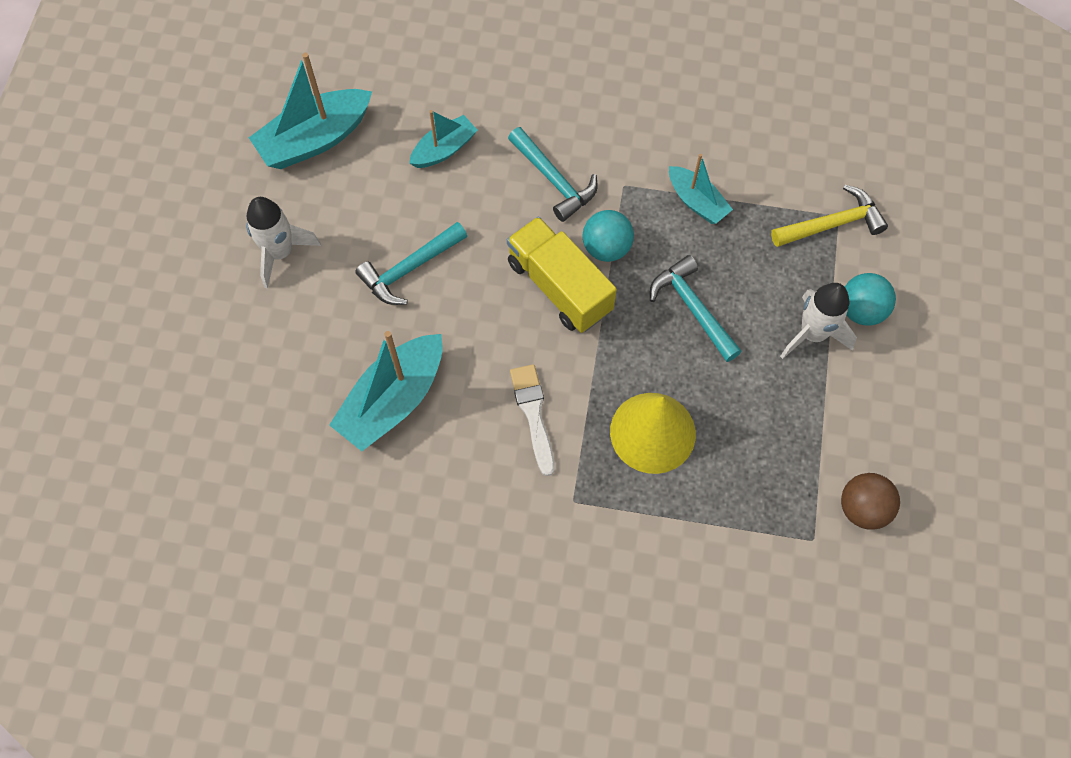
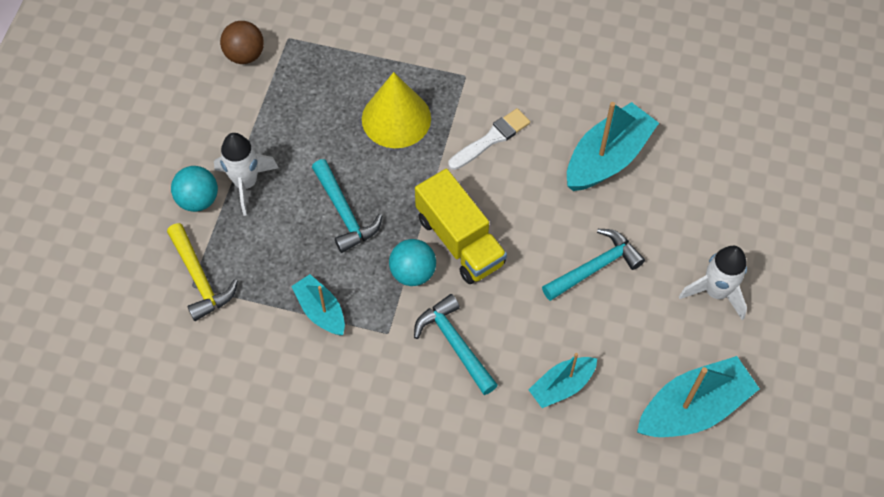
camera: 175 degrees left, 5 degrees down
(533, 414) = (491, 139): white brush -> white brush turned 120 degrees counterclockwise
(832, 224) = (199, 278): yellow hammer -> yellow hammer turned 105 degrees counterclockwise

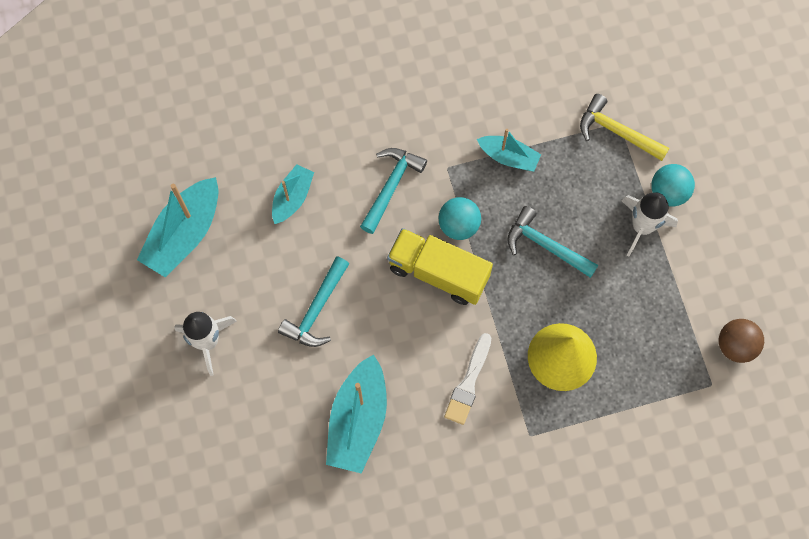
camera: 150 degrees right, 10 degrees up
(455, 344) = (391, 186): turquoise hammer -> turquoise hammer turned 90 degrees counterclockwise

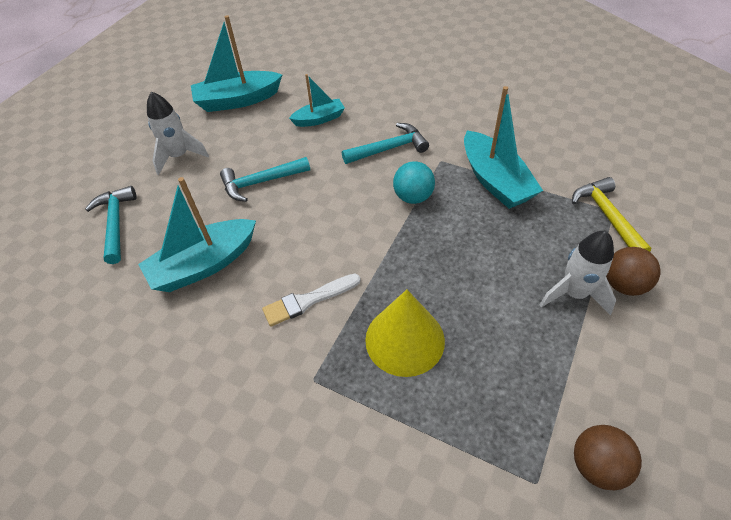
camera: 45 degrees right, 20 degrees down
(438, 273) = (366, 215): yellow truck -> none
(508, 157) = (495, 181): turquoise boat -> turquoise boat, size x1.69
(546, 245) = (470, 252): turquoise hammer -> turquoise hammer (116, 223)
(668, 192) = (623, 284): turquoise ball -> brown ball

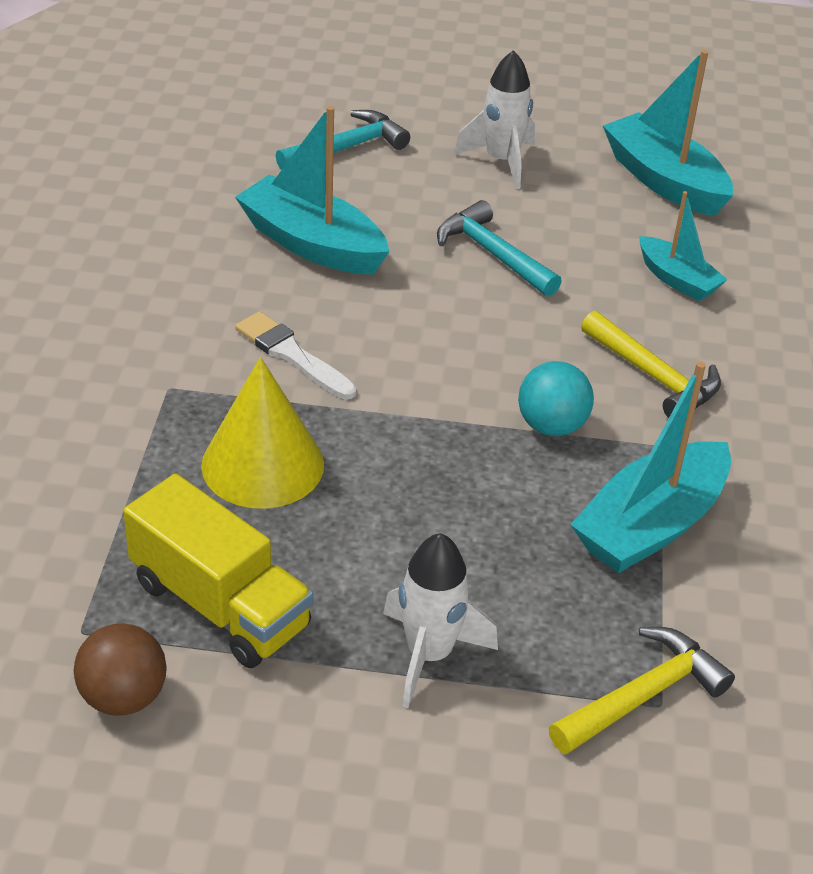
camera: 65 degrees right, 10 degrees down
(389, 149) = (653, 376): turquoise hammer -> yellow hammer
(523, 390) = (220, 604): none -> yellow truck
(623, 284) = (479, 724): brown ball -> none

